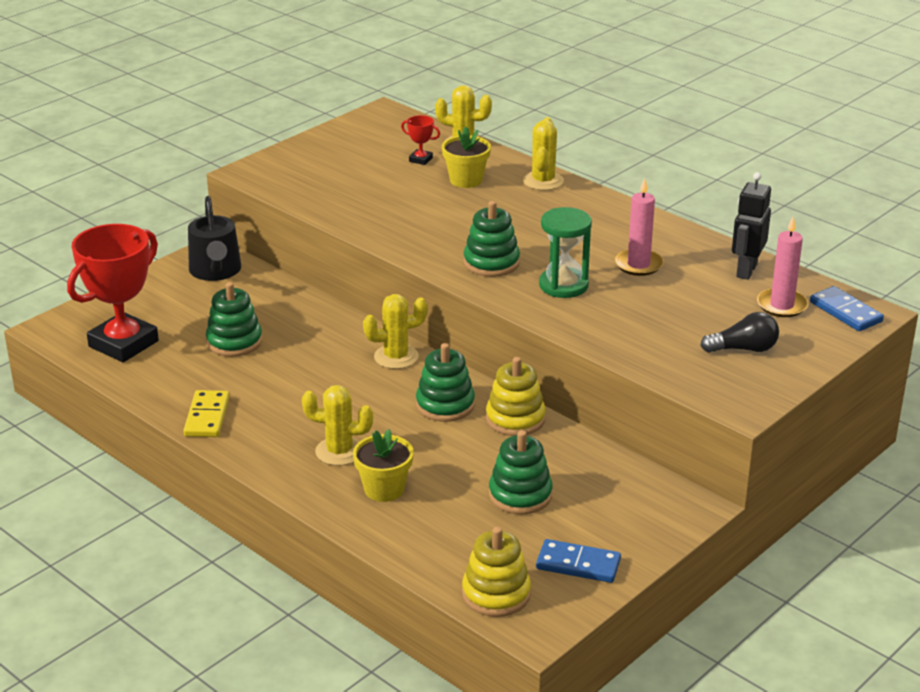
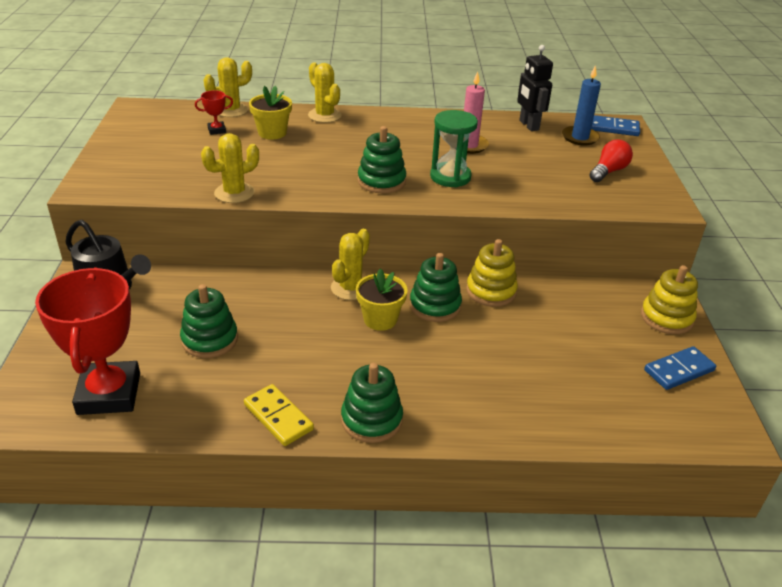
camera: 45 degrees left, 5 degrees up
(339, 451) = (420, 383): yellow cactus -> yellow cactus (234, 193)
(384, 489) = (493, 394): yellow flower pot -> yellow flower pot (380, 319)
(496, 594) = (675, 426): yellow stacking toy -> yellow stacking toy (666, 318)
(520, 495) = (575, 343): green stacking toy -> green stacking toy (371, 420)
(743, 349) = (608, 171): black light bulb -> red light bulb
(781, 305) = (580, 137): pink candle -> blue candle

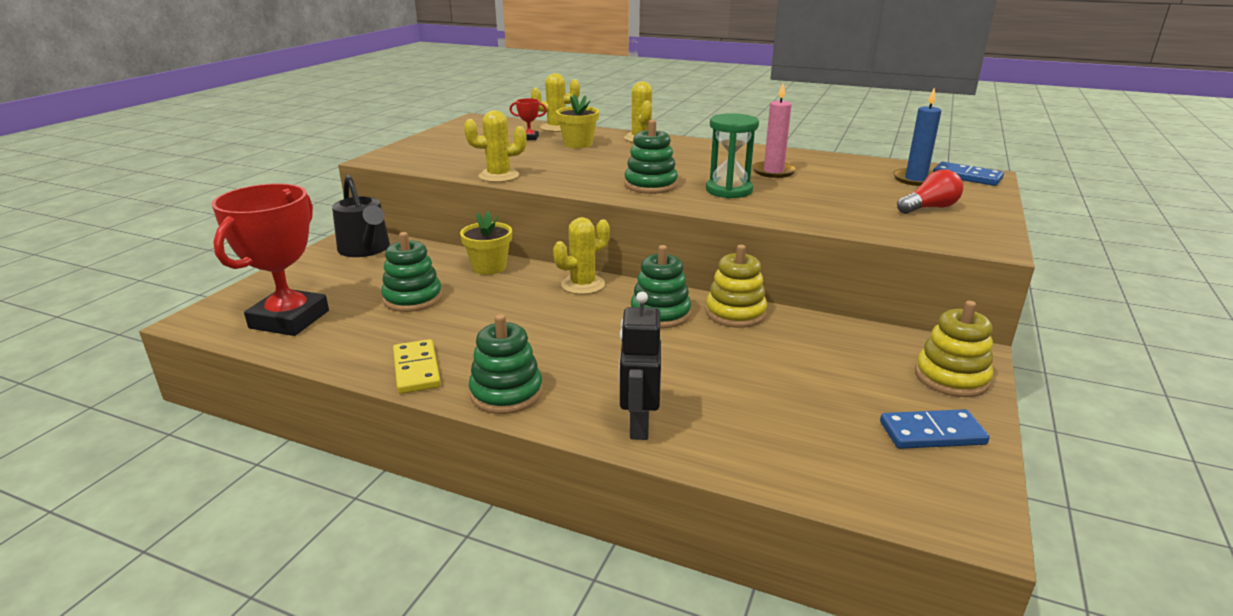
camera: 25 degrees right, 10 degrees down
(380, 319) = (591, 314): yellow flower pot -> yellow flower pot (489, 267)
(528, 125) = (859, 165): black robot -> black robot (638, 425)

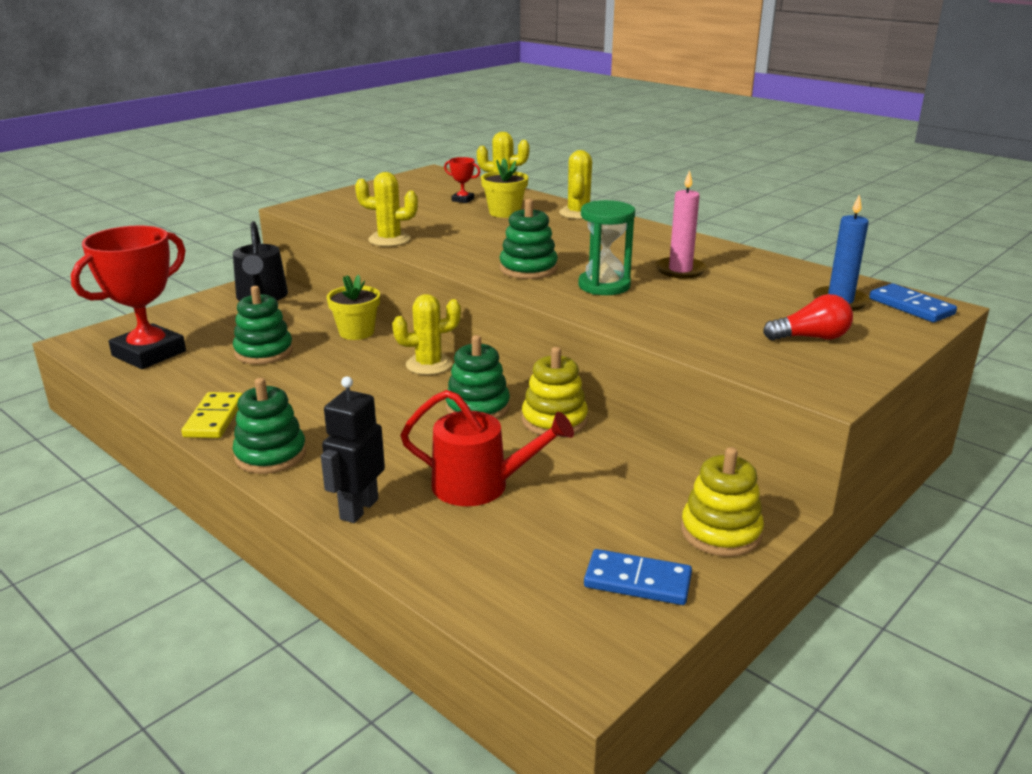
camera: 20 degrees right, 0 degrees up
(726, 381) = (479, 485): none -> red watering can

